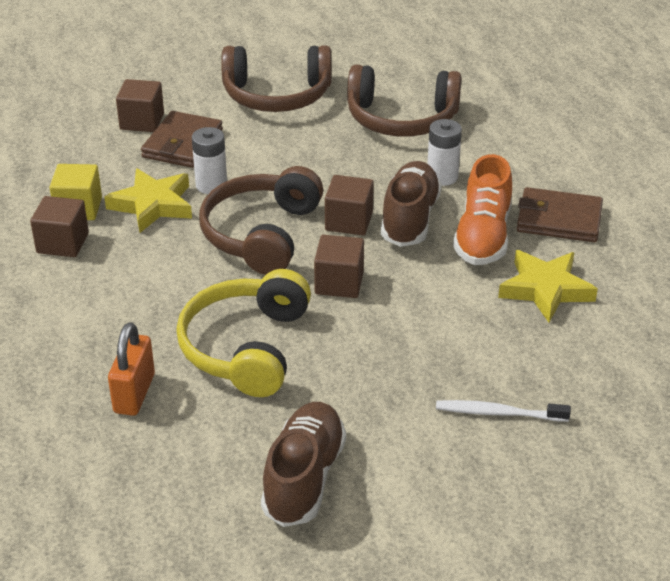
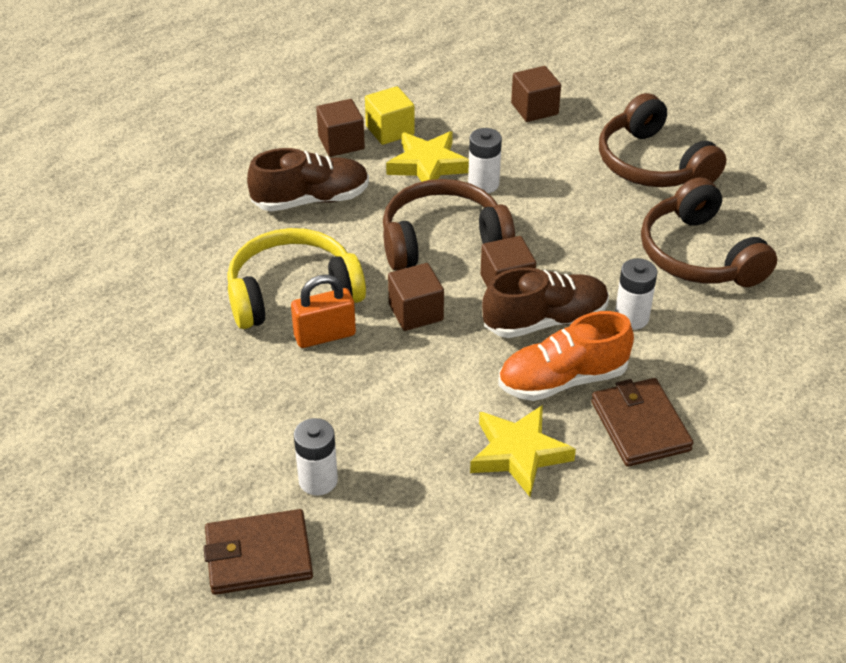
camera: 60 degrees right, 5 degrees up
(134, 393) = (198, 257): orange padlock -> orange padlock (325, 335)
(182, 144) = (525, 143): brown wallet -> brown wallet (258, 555)
(304, 478) = (164, 388): brown shoe -> brown shoe (311, 200)
(498, 413) = (318, 480): white toothbrush -> white battery

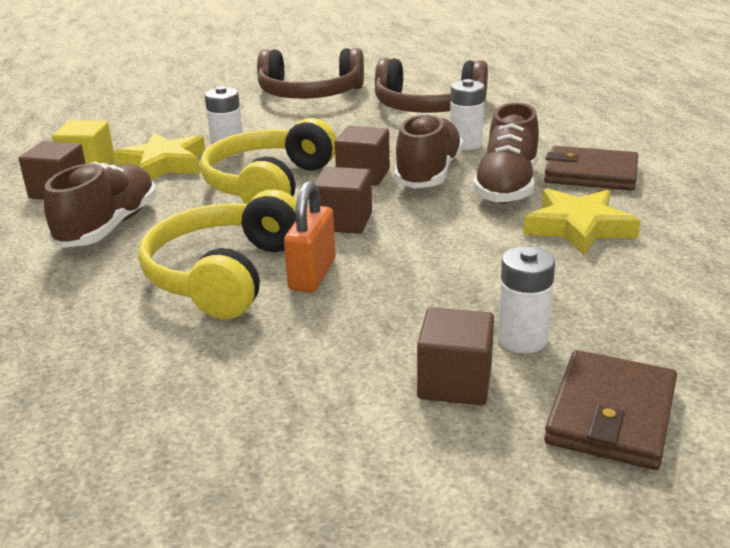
camera: 55 degrees left, 15 degrees down
(443, 240) = (269, 185): brown headphones -> yellow headphones
(534, 109) = (176, 111): brown cube -> brown cube (455, 383)
(562, 380) = (507, 186): orange shoe -> brown shoe

